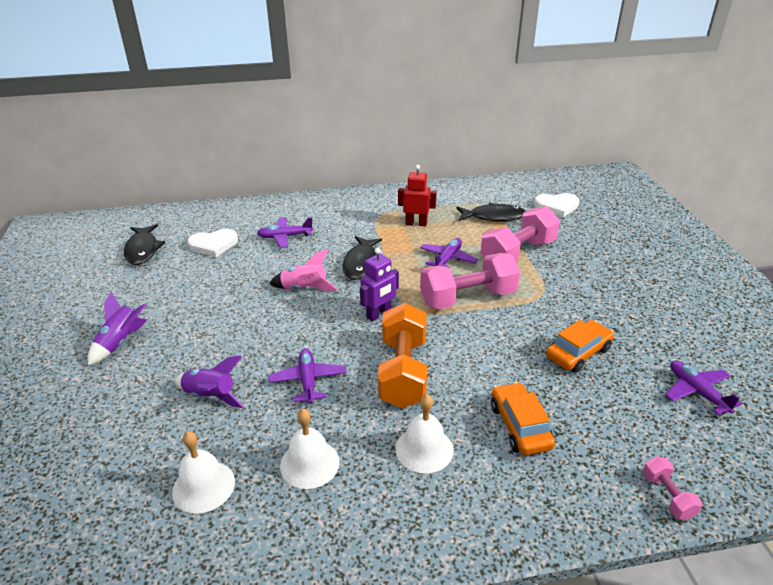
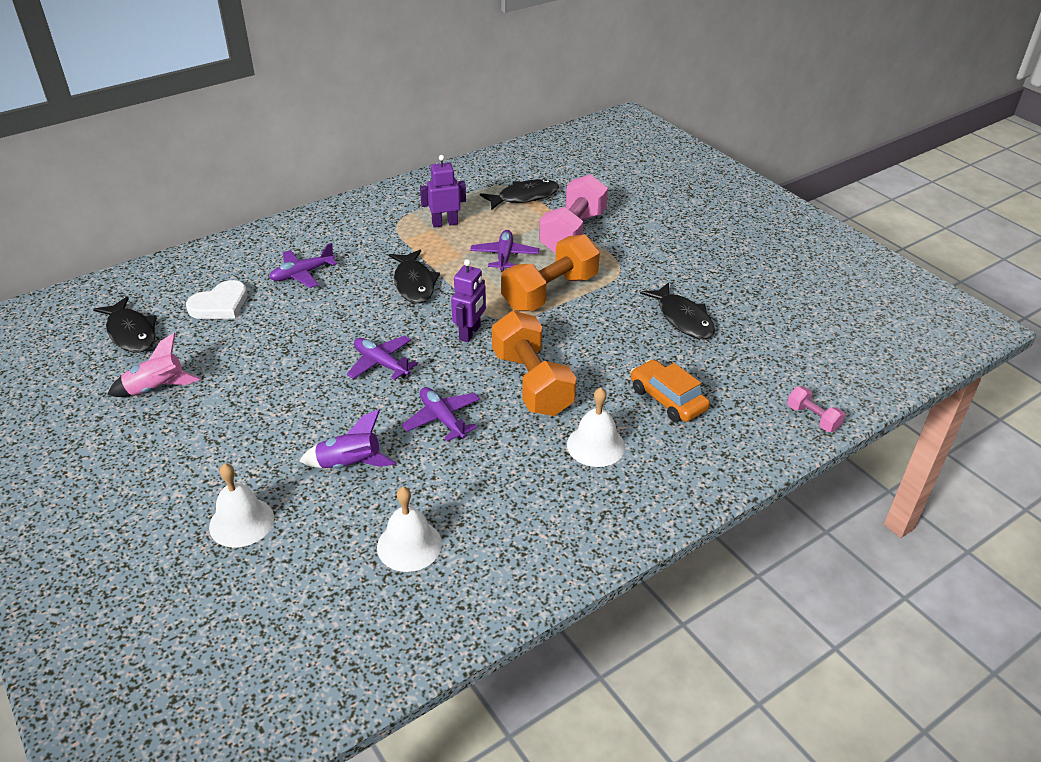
camera: 25 degrees left, 5 degrees up
(120, 342) = (198, 442): purple rocket -> none
(304, 288) = (369, 327): pink rocket -> pink rocket (157, 389)
(309, 463) = (498, 492): white bell -> white bell (241, 522)
(416, 223) = (445, 223): red robot -> purple robot
(468, 298) = (550, 292): pink dumbbell -> orange dumbbell
(557, 206) = (583, 170): white heart -> none
(578, 353) = (683, 318): orange car -> black fish
(697, 392) = (797, 325): purple plane -> purple plane (381, 363)

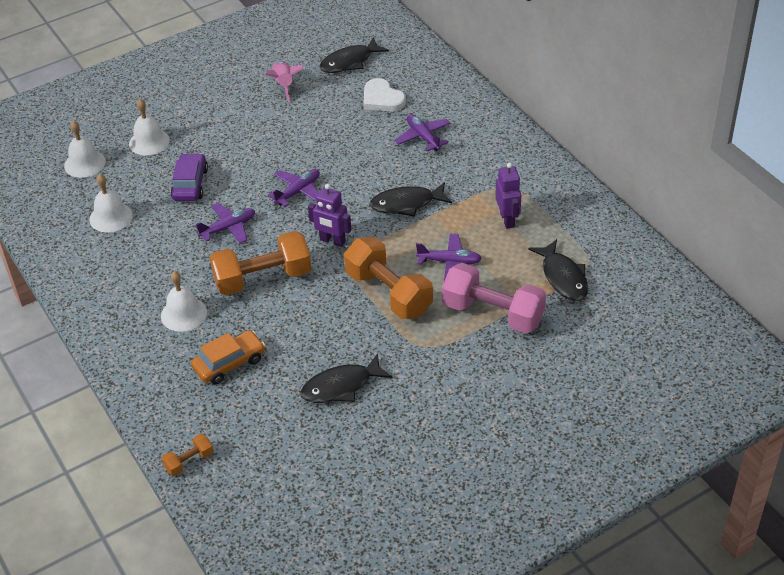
camera: 95 degrees right, 5 degrees up
(275, 599) = (84, 163): none -> white bell
(350, 464) = (190, 184): purple rocket -> purple car
(812, 418) = (189, 461): pink dumbbell -> orange dumbbell

